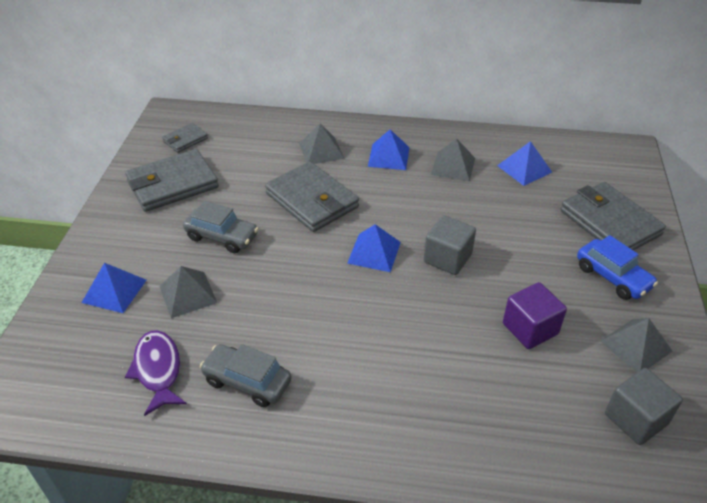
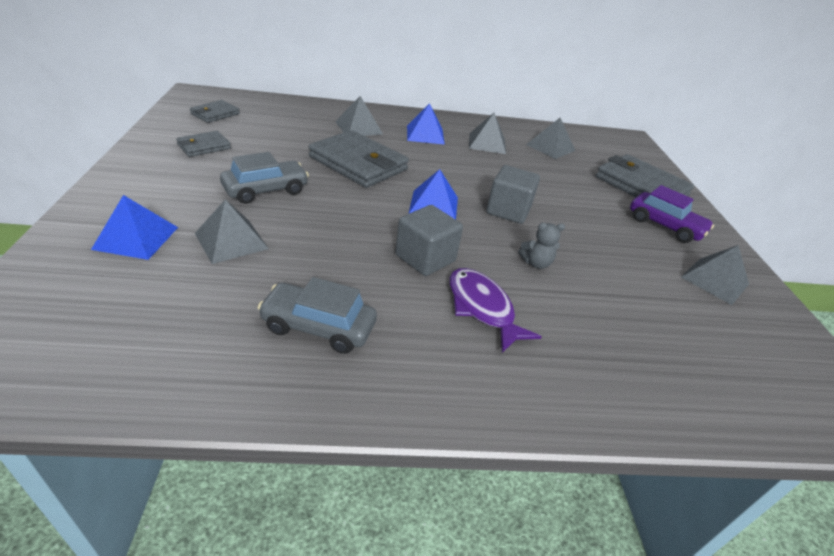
camera: 15 degrees left, 5 degrees down
(158, 370) = (199, 318): purple fish -> purple fish (482, 308)
(172, 184) = (204, 146): grey wallet -> grey wallet, size x0.51
(222, 237) = (266, 190): grey car -> grey car turned 45 degrees counterclockwise
(455, 322) = (536, 263): none -> grey teddy bear
(524, 168) = (550, 147): blue pyramid -> grey pyramid
(530, 329) = (611, 268): purple cube -> none
(612, 277) = (665, 226): blue car -> purple car
(636, 419) = (751, 345): grey cube -> grey cube (425, 258)

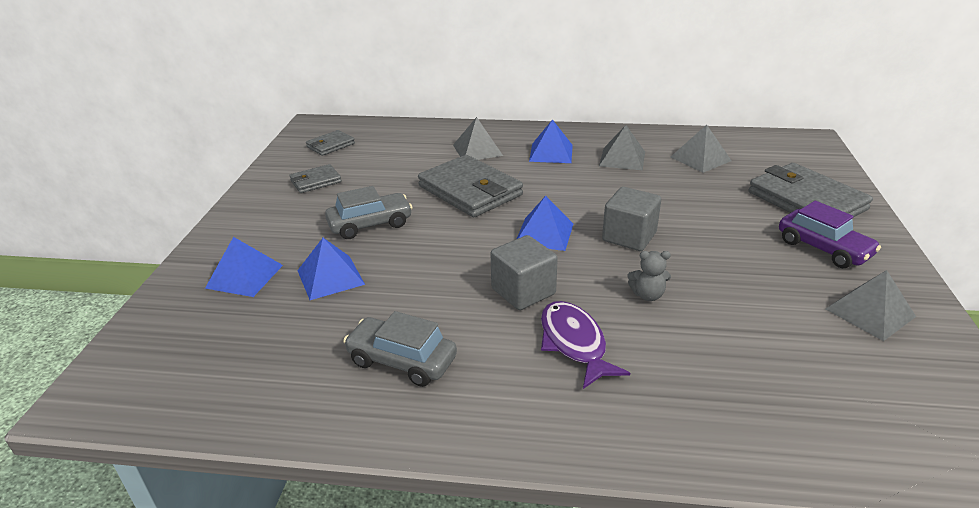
camera: 15 degrees right, 5 degrees down
(231, 240) = (330, 277): grey pyramid -> blue pyramid

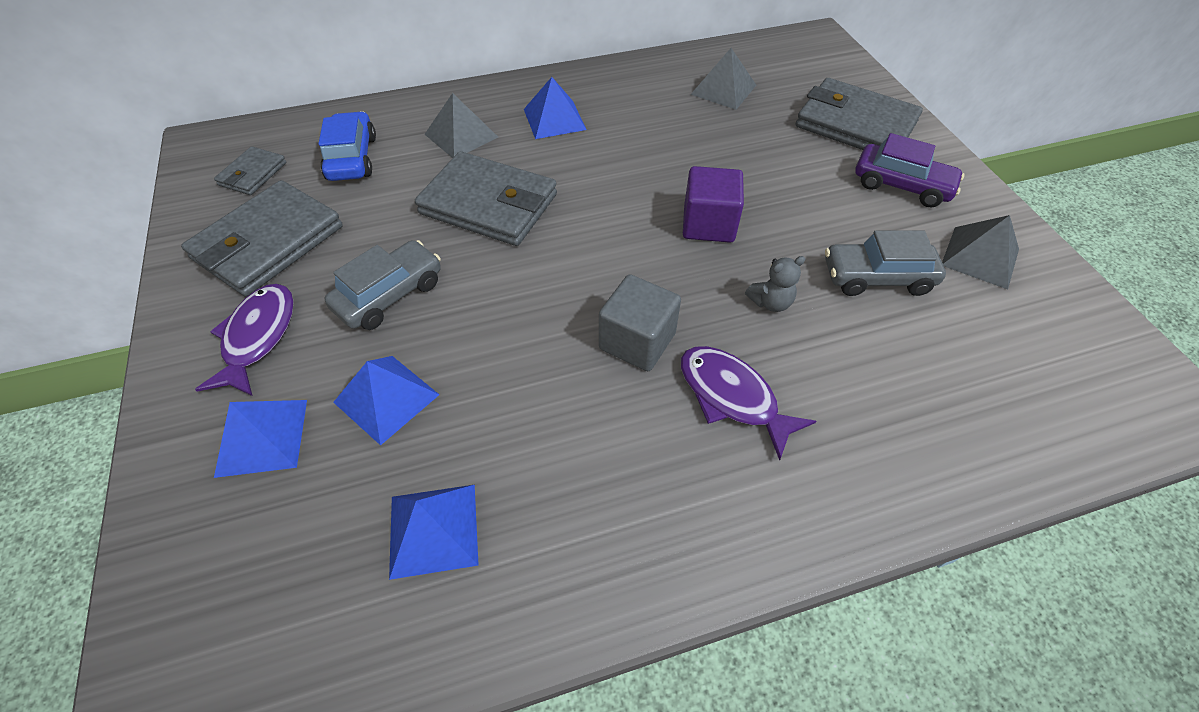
camera: 25 degrees left, 20 degrees up
(277, 227) = (258, 337): none -> purple fish
(316, 181) = (268, 243): grey wallet -> grey wallet, size x1.96
(397, 149) = (352, 158): none -> blue car
(402, 361) = (554, 496): grey car -> grey car (876, 278)
(544, 234) = (614, 247): blue pyramid -> blue pyramid (433, 530)
(622, 158) = (640, 109): grey pyramid -> none
(629, 237) = (708, 224): grey cube -> purple cube

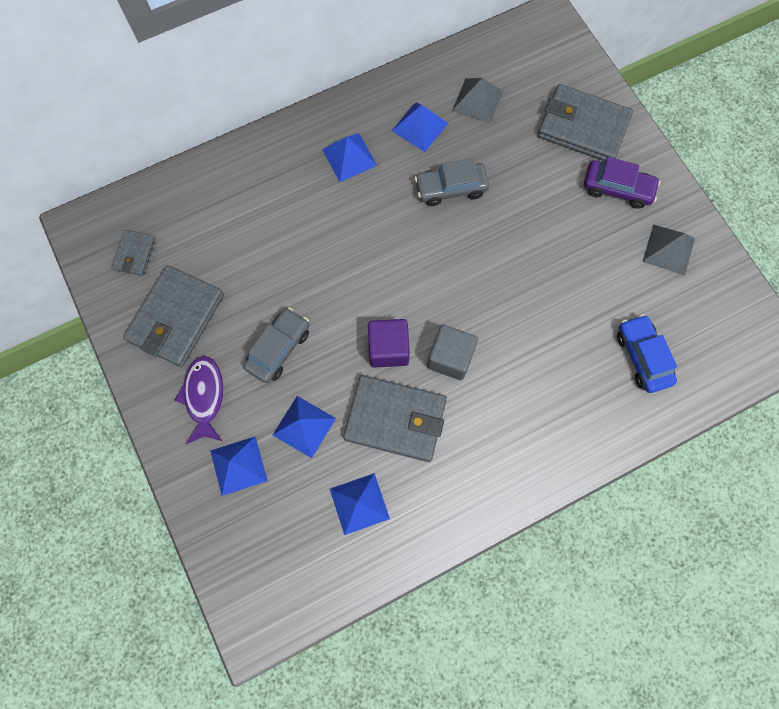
camera: 10 degrees left, 20 degrees up
(352, 158) = (204, 225): blue car -> blue car (642, 357)
(461, 135) = (281, 187): grey pyramid -> none
(488, 204) = (322, 256): grey wallet -> grey wallet (395, 419)
(648, 103) = (420, 127): none -> blue pyramid
(708, 224) = (483, 249): purple cube -> purple cube (388, 349)
(732, 397) = (514, 389): purple fish -> none
(770, 302) = (531, 312): grey teddy bear -> none
(876, 278) = (600, 279): grey car -> grey car (450, 188)

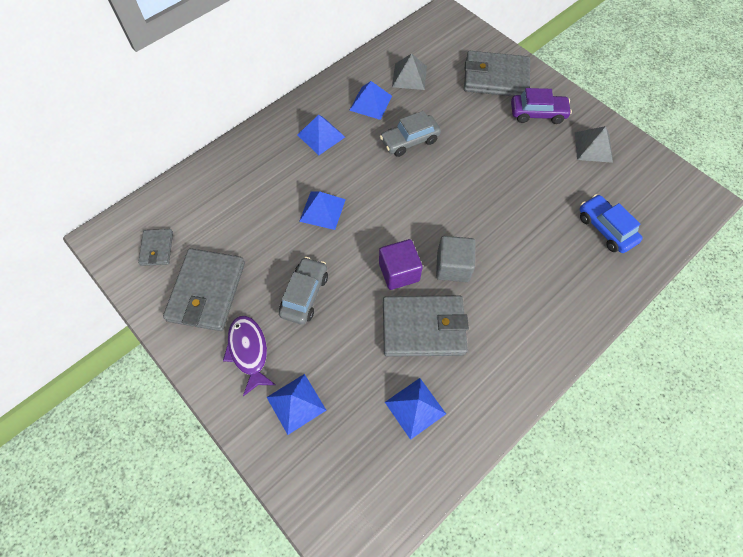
camera: 15 degrees left, 10 degrees down
(304, 426) = (345, 354): blue pyramid -> blue pyramid (322, 210)

